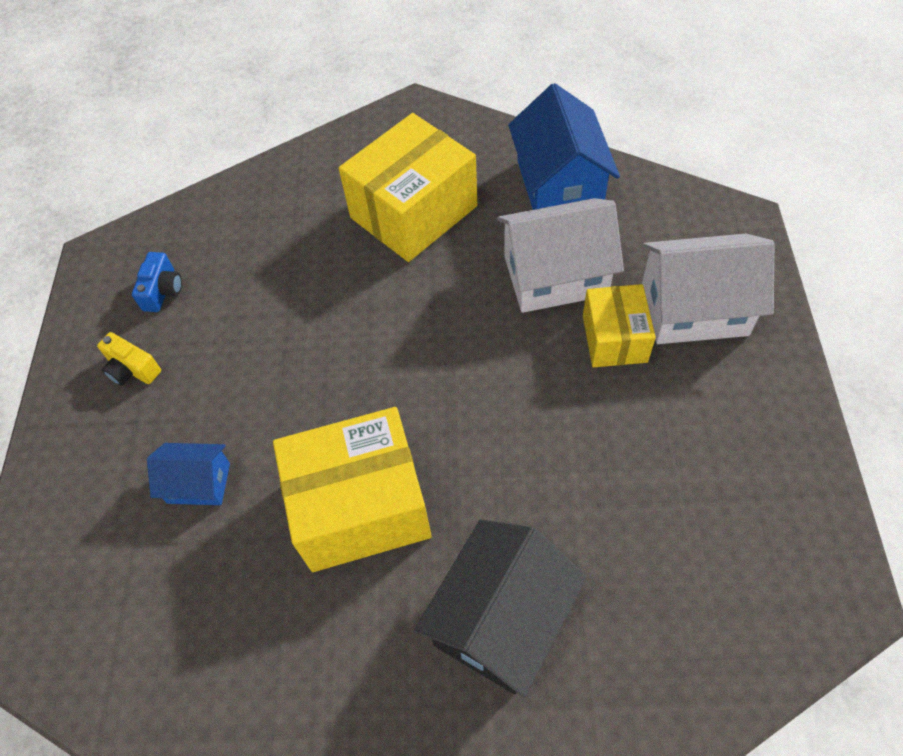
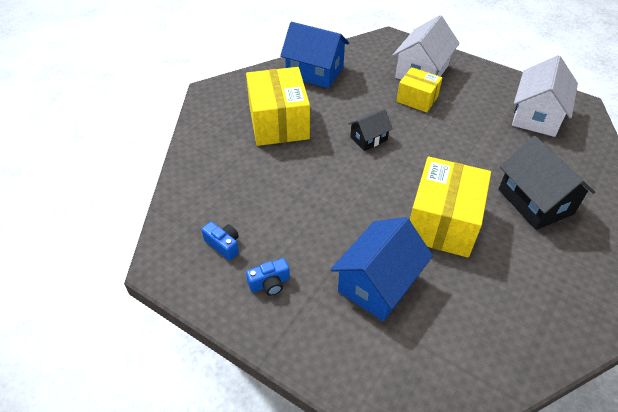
camera: 60 degrees left, 10 degrees down
(132, 369) = (270, 283): yellow camera -> blue camera
(199, 483) = (378, 283): blue house -> blue house, size x1.80
(466, 327) = (368, 138): none -> black house
(555, 275) = (366, 98): white house -> white house (536, 116)

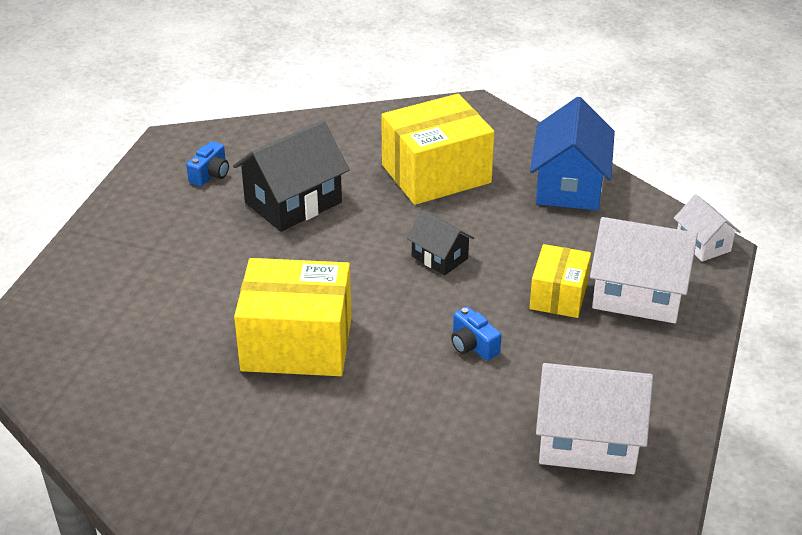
camera: 75 degrees right, 10 degrees down
(270, 283) = (164, 216): blue camera -> blue camera (473, 345)
(378, 283) = (181, 297): blue house -> none
(385, 40) = (703, 244): none -> white house
(535, 201) = (370, 438): black house -> black house (293, 202)

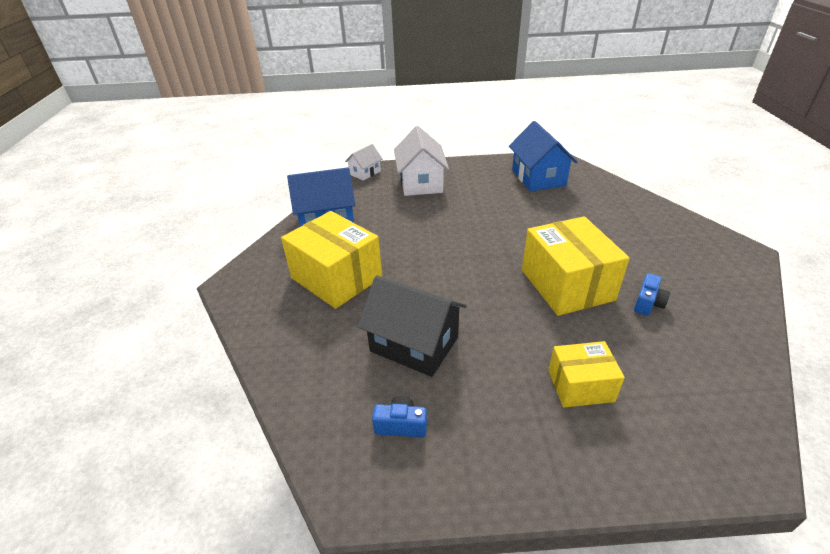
camera: 110 degrees left, 0 degrees up
(439, 257) = (434, 251): black house -> none
(473, 345) = (505, 220): blue camera -> blue camera (648, 303)
(558, 296) = (440, 204): yellow box -> yellow box (580, 386)
(588, 441) = (538, 178): white house -> blue house

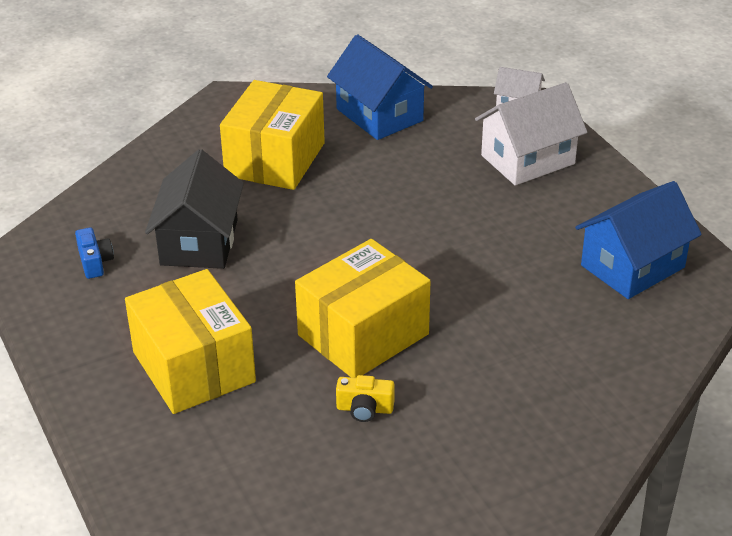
camera: 65 degrees right, 0 degrees up
(580, 386) = (193, 367): yellow box -> yellow box, size x1.73
(648, 303) = (364, 409): blue camera -> yellow camera

